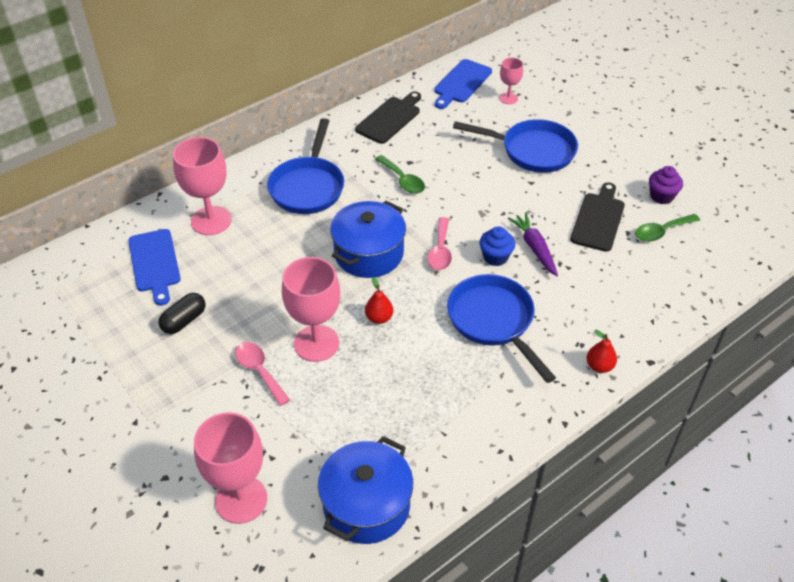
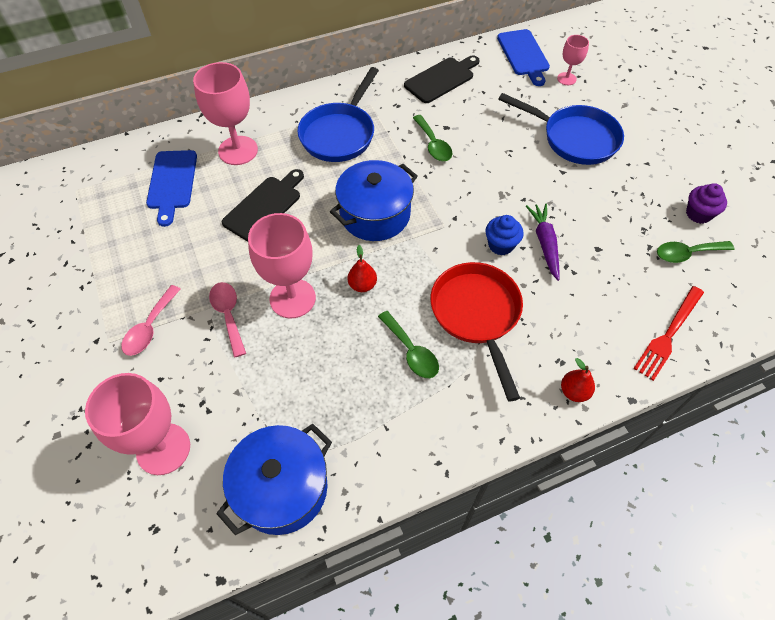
camera: 15 degrees right, 10 degrees up
(184, 321) = (178, 246): black capsule -> none
(440, 251) = (447, 226): pink spoon -> pink spoon (150, 327)
(444, 365) = (411, 351): none -> green spoon
(461, 83) = (523, 55): blue cutting board -> blue cutting board turned 60 degrees counterclockwise
(494, 321) = (477, 315): blue pan -> red pan
(598, 219) = (622, 226): black cutting board -> black cutting board (265, 206)
(665, 302) = (668, 334): none -> red fork

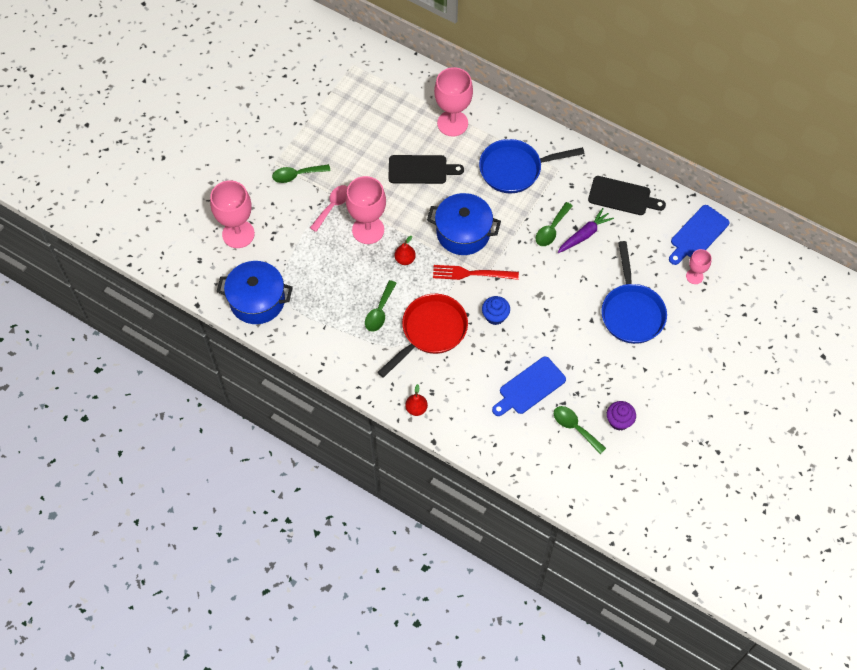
camera: 55 degrees right, 5 degrees up
(150, 327) = (297, 175): pink spoon -> green spoon
(172, 183) = (398, 108): blue cutting board -> blue cutting board (529, 387)
(544, 243) = (516, 340): purple carrot -> purple carrot (584, 234)
(668, 334) = (497, 442): red fork -> red fork (471, 273)

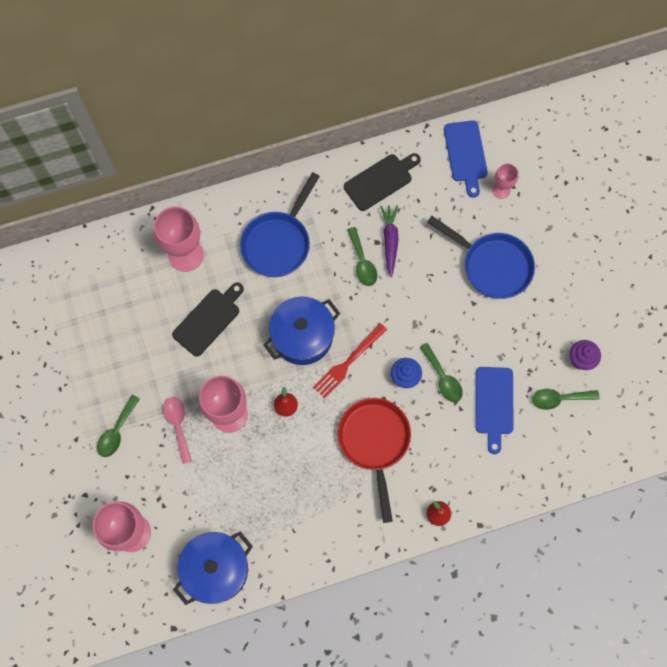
camera: 50 degrees left, 10 degrees up
(379, 311) = (319, 470): green spoon -> green spoon (443, 378)

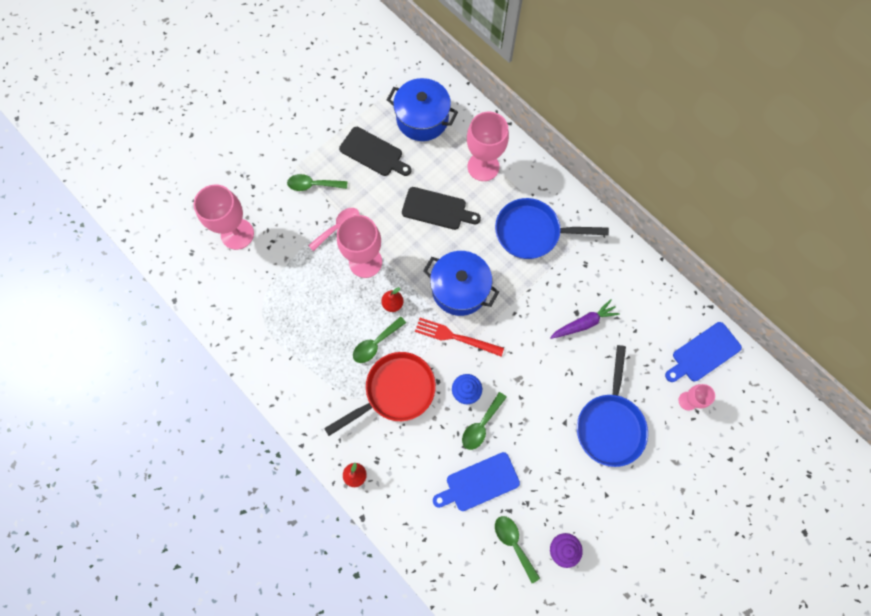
camera: 65 degrees right, 0 degrees up
(216, 569) = (233, 311): blue pot -> blue pot (422, 119)
(362, 262) = (551, 308): green spoon -> green spoon (375, 343)
(380, 181) = (635, 290): black cutting board -> black cutting board (373, 153)

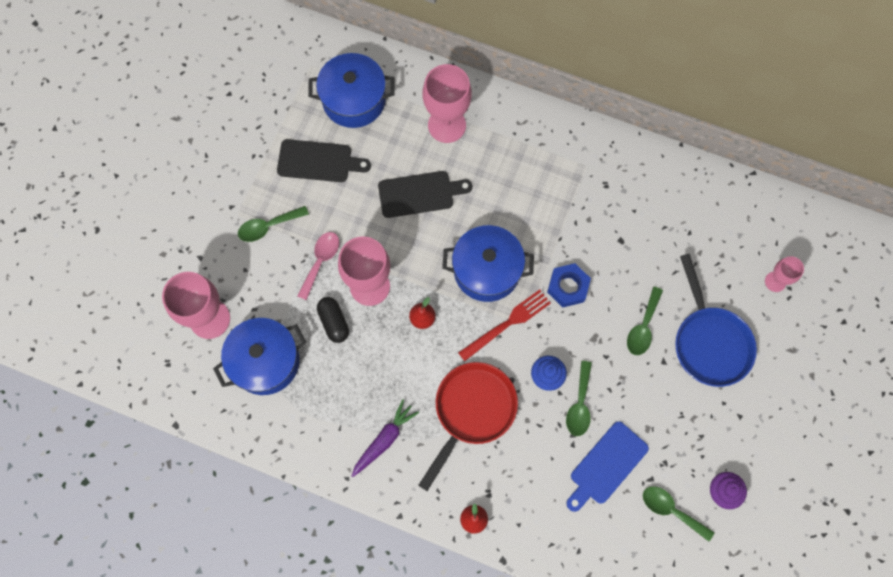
camera: 25 degrees left, 0 degrees up
(261, 283) = (265, 361): none -> blue pot
(325, 277) = (334, 322): none -> black capsule
(375, 343) = (425, 370): green spoon -> green spoon (643, 327)
(455, 337) = (507, 324): red fork -> red fork turned 150 degrees clockwise
(516, 330) = (568, 287): none -> blue nut
(532, 232) = (534, 175): blue pan -> none
(584, 323) = (633, 248): purple carrot -> purple carrot (384, 439)
(703, 353) = (768, 225): blue cutting board -> none

